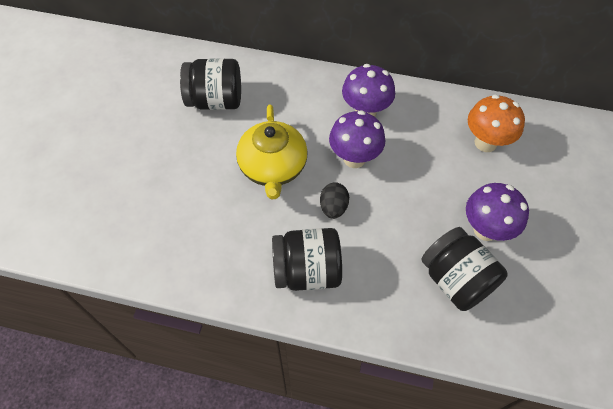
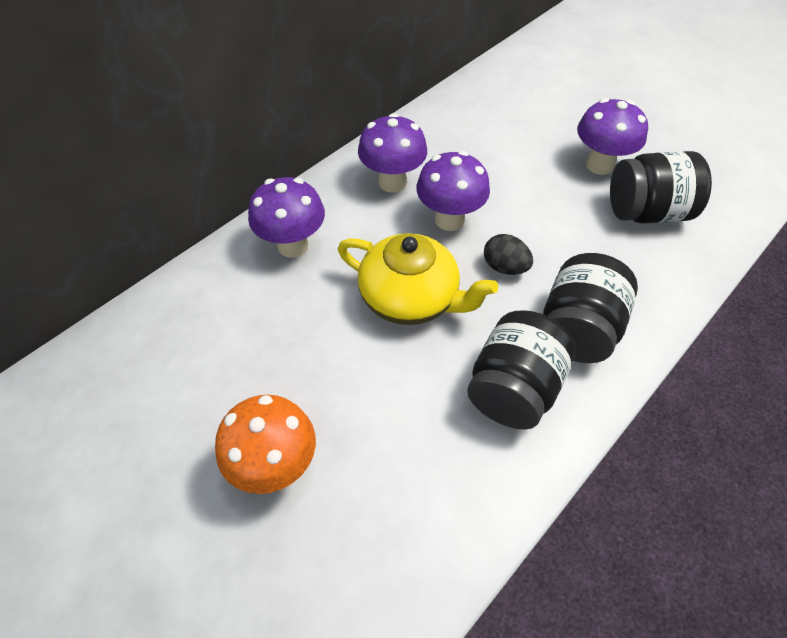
camera: 60 degrees left, 5 degrees down
(215, 100) = (256, 313): black jar -> black jar (513, 389)
(275, 90) = (293, 246): none -> purple mushroom
(485, 143) = (498, 117): orange mushroom -> orange mushroom (275, 466)

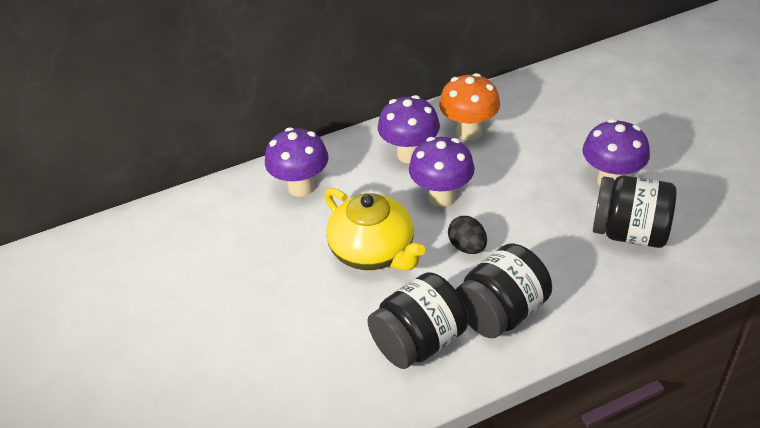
camera: 25 degrees right, 10 degrees down
(275, 466) = (210, 342): orange mushroom -> orange mushroom (469, 132)

